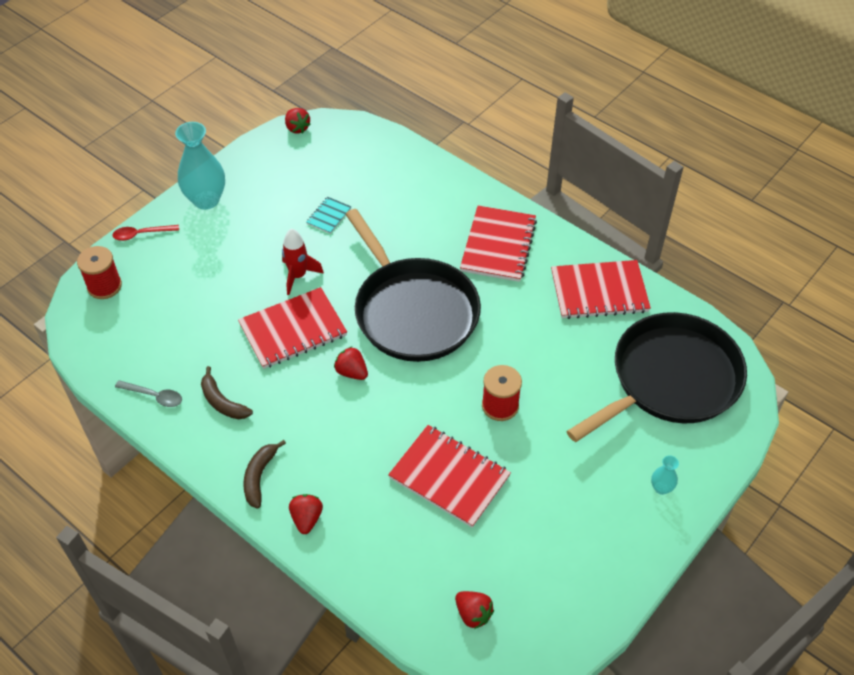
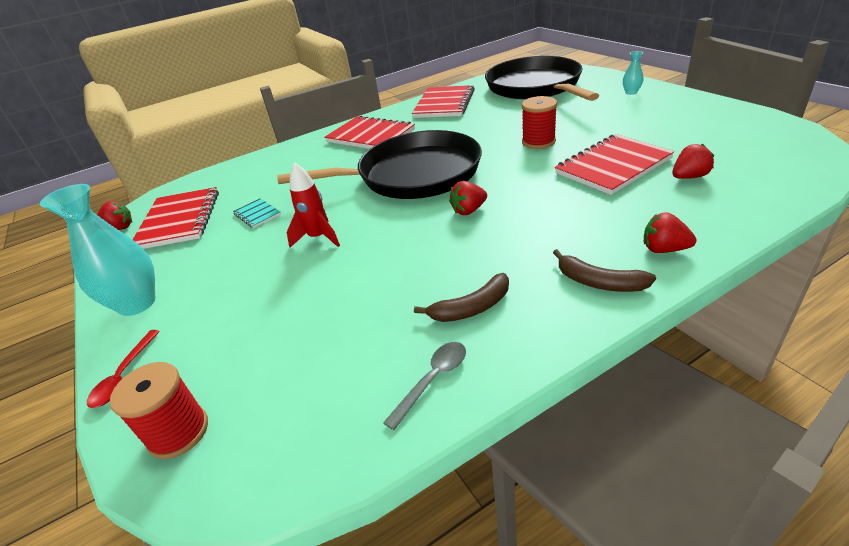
camera: 65 degrees left, 15 degrees down
(293, 330) = (390, 245): red notebook -> red notebook (179, 220)
(473, 614) = (770, 162): red strawberry -> red strawberry (689, 177)

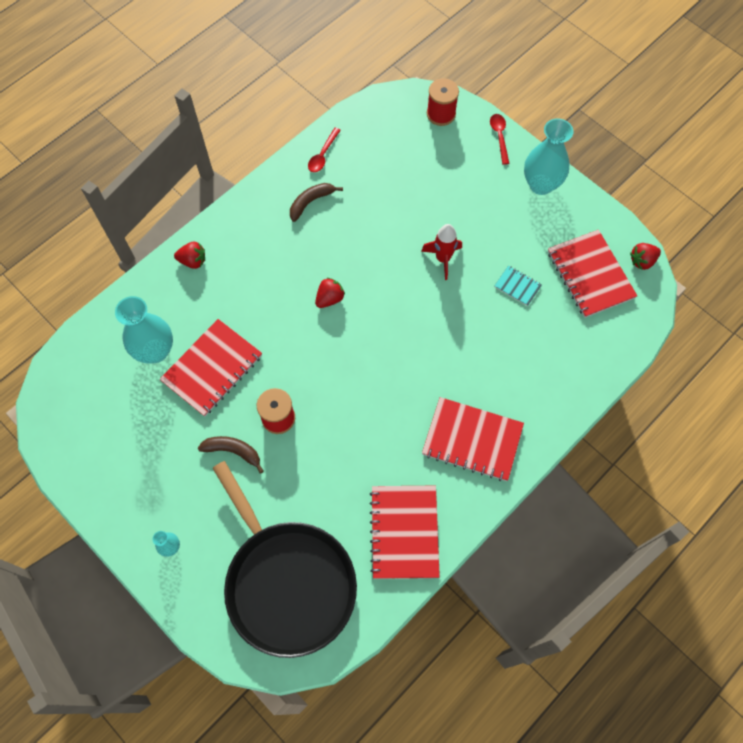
camera: 160 degrees right, 30 degrees up
(413, 175) = (393, 353): black pan -> none
(433, 380) = (323, 155): grey spoon -> red spoon
(599, 282) = (236, 229): brown banana -> brown banana (233, 451)
(689, 177) = (155, 351): red strawberry -> turquoise vase

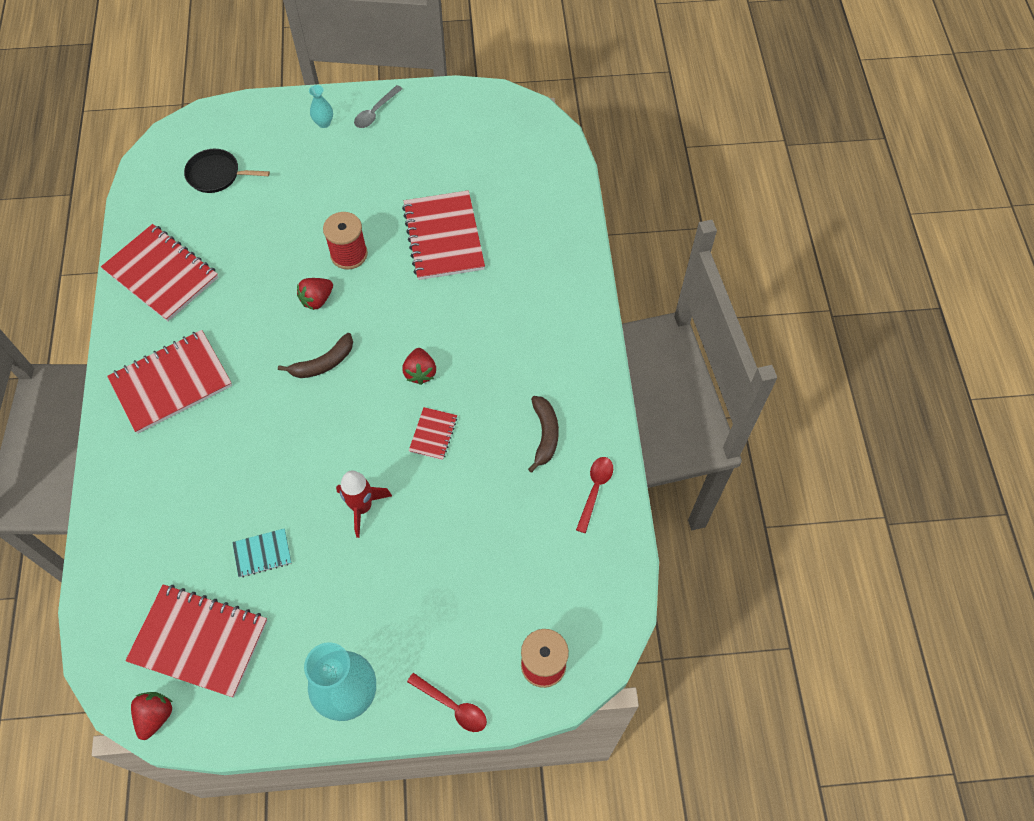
camera: 130 degrees right, 5 degrees down
(129, 516) = (375, 112): none -> grey spoon
(155, 351) = (502, 208): turquoise vase -> none
(193, 261) = (569, 290): red strawberry -> red strawberry (317, 300)
(233, 451) = (354, 206): brown banana -> brown banana (323, 363)
(287, 582) = (216, 175): black pan -> black pan, size x0.42
(323, 155) = (595, 490): red spoon -> red spoon turned 45 degrees clockwise
(364, 259) = (433, 434): none -> red notebook

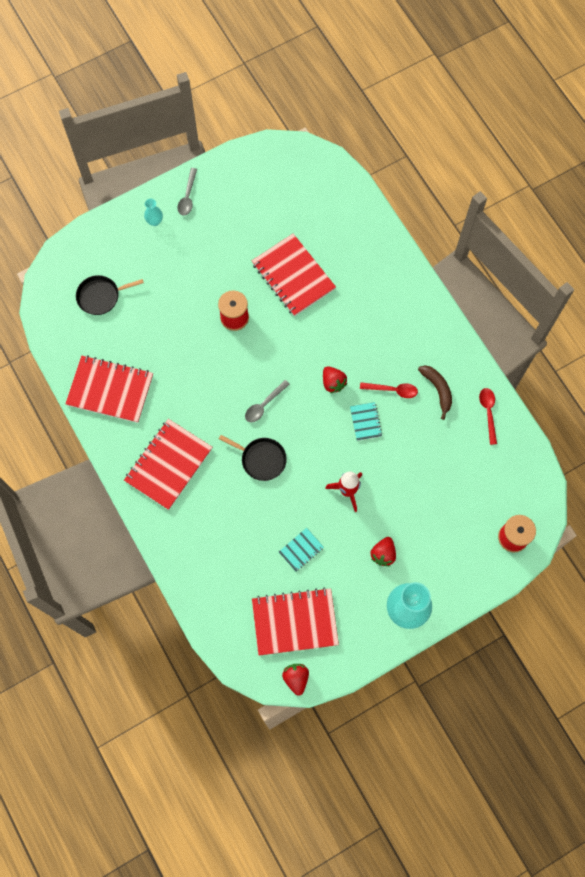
camera: 25 degrees left, 10 degrees up
(282, 423) = (261, 459): none -> black pan
(317, 300) = (232, 361): red strawberry -> red strawberry (383, 554)
(323, 363) = (264, 405): brown banana -> grey spoon
(433, 434) = (365, 422): red notebook -> turquoise notebook
(453, 706) = (472, 587): red spoon -> red spoon (393, 390)

